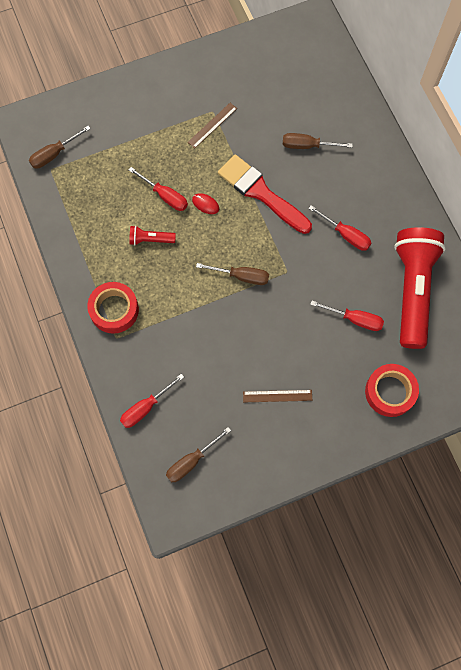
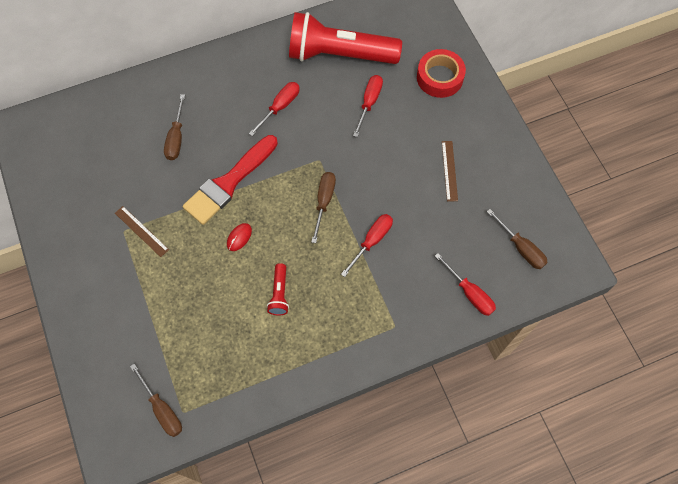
camera: 90 degrees left, 5 degrees down
(114, 310) = (362, 329): red tape -> none
(165, 196) = (226, 279): red screwdriver -> red screwdriver (372, 241)

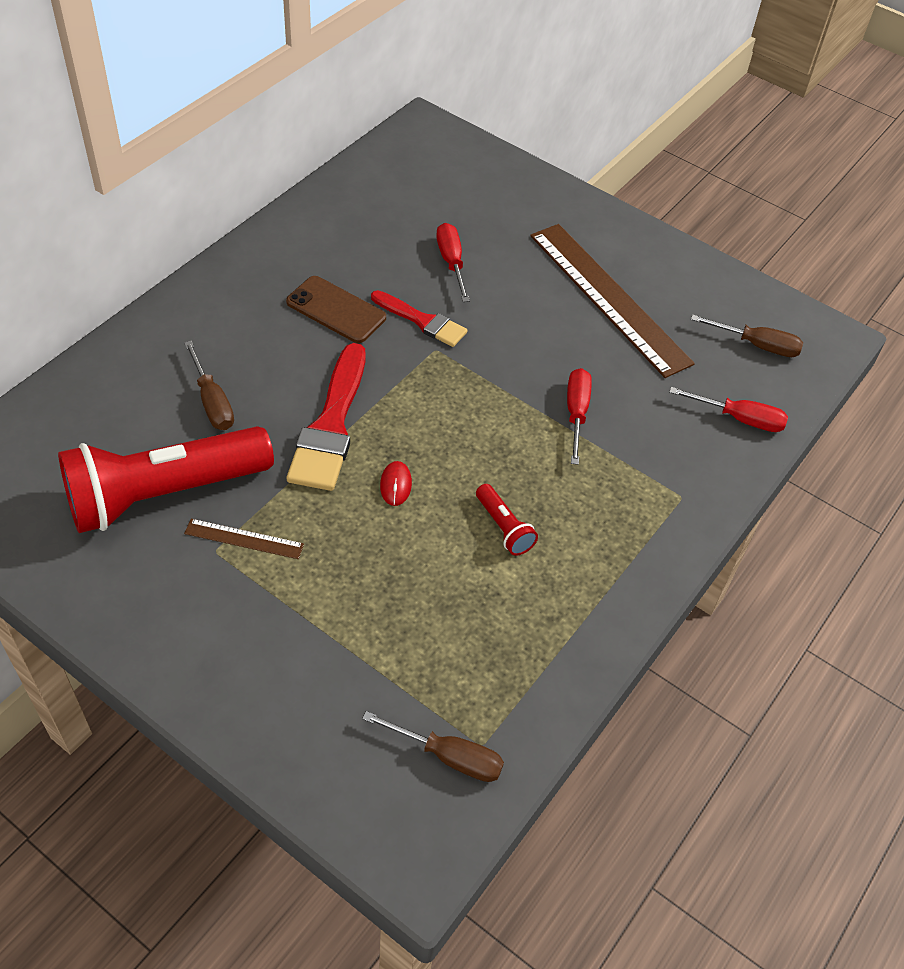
camera: 35 degrees left, 15 degrees down
(280, 107) = (336, 310): red screwdriver -> brown phone
(324, 136) = (422, 321): none -> red brush
(324, 202) = (479, 394): brown screwdriver -> none
(339, 55) = (371, 224): red flashlight -> red flashlight (163, 494)
(439, 77) = (518, 205): red tape -> none
(449, 170) = (609, 297): brown ruler -> brown ruler, size x2.32

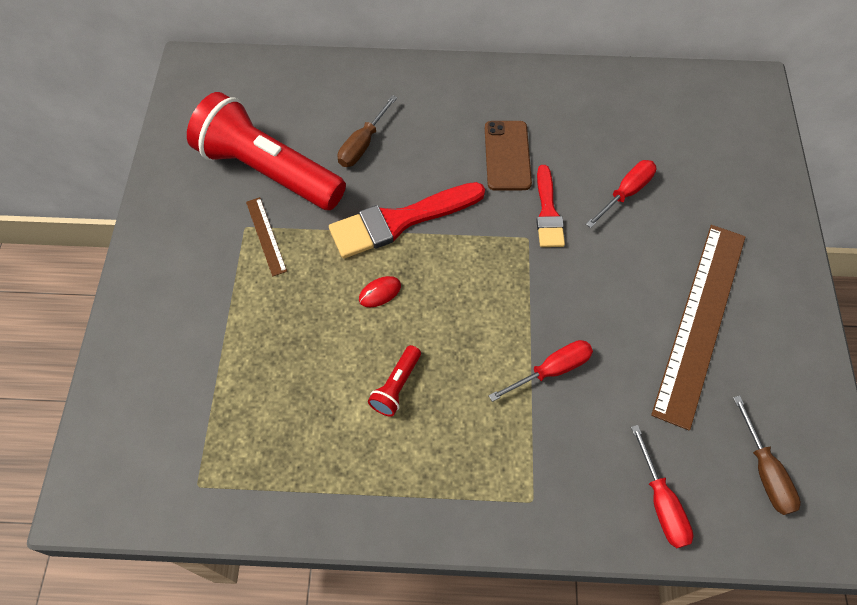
camera: 60 degrees right, 10 degrees up
(448, 756) = (175, 469): brown screwdriver -> none

